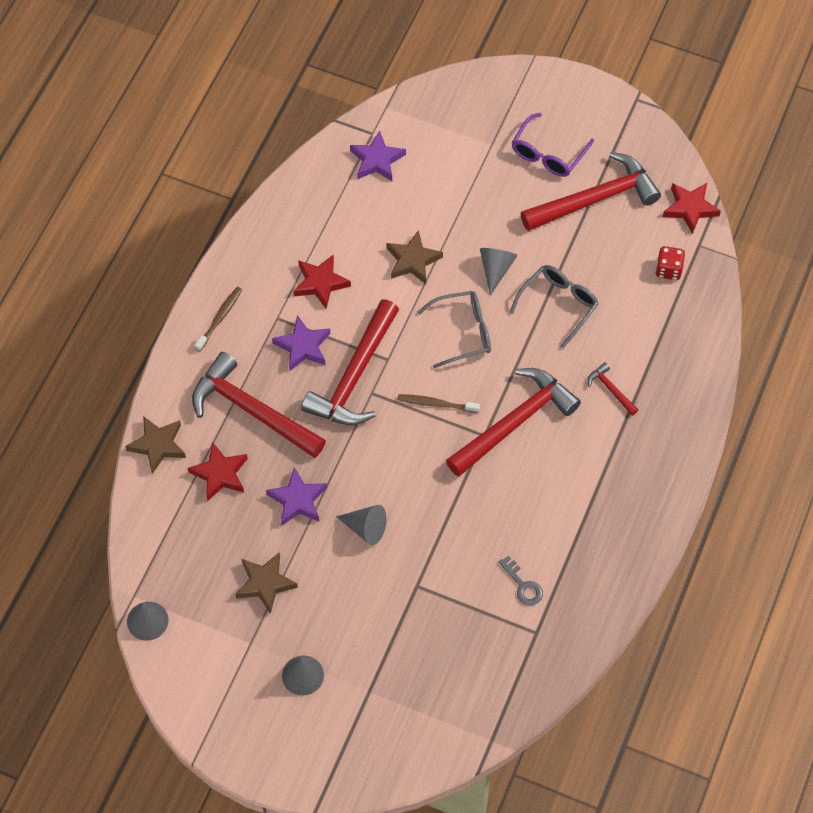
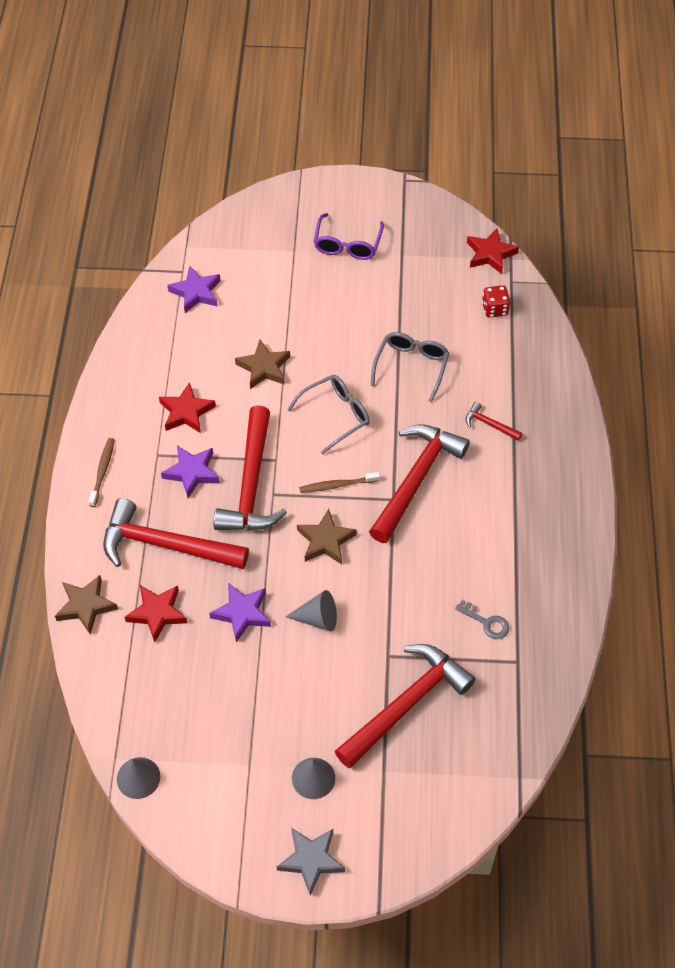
camera: 20 degrees left, 5 degrees down
(265, 583) = (241, 702): brown star -> brown star (325, 540)
(272, 747) = (311, 860): none -> grey star
(495, 269) = (342, 353): grey cone -> none
(594, 199) = (404, 270): red hammer -> red hammer (406, 704)

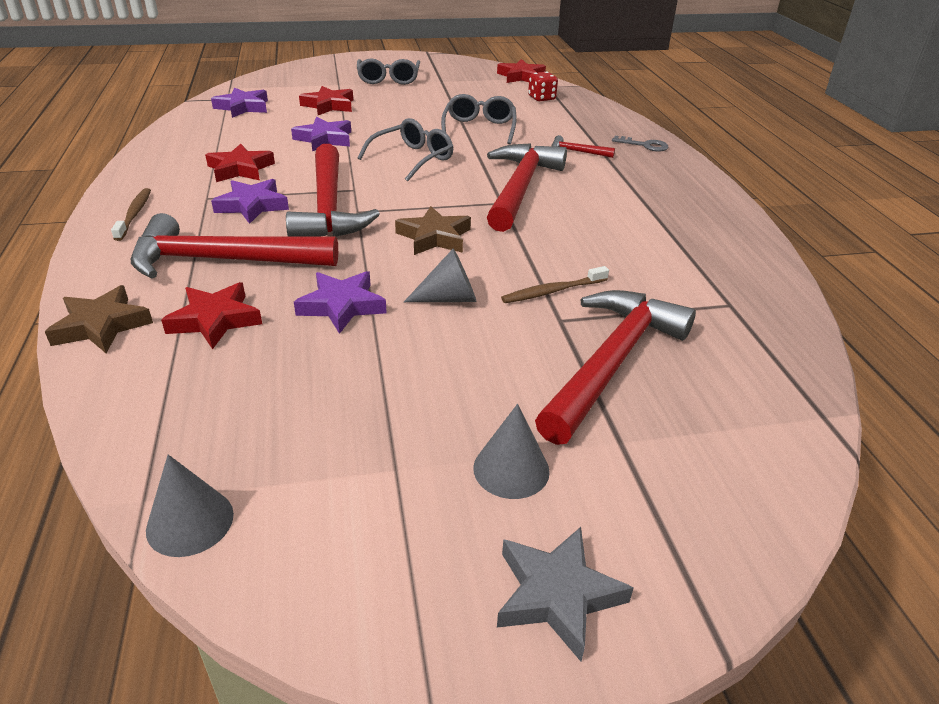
camera: 15 degrees left, 20 degrees down
(264, 367) = (324, 139): brown star -> purple star
(277, 299) = (329, 105): none -> red star
(337, 485) = (432, 199): brown toothbrush -> brown toothbrush (552, 291)
(347, 245) = (388, 79): purple glasses -> grey glasses
(487, 622) = (668, 277): grey key -> grey key (645, 145)

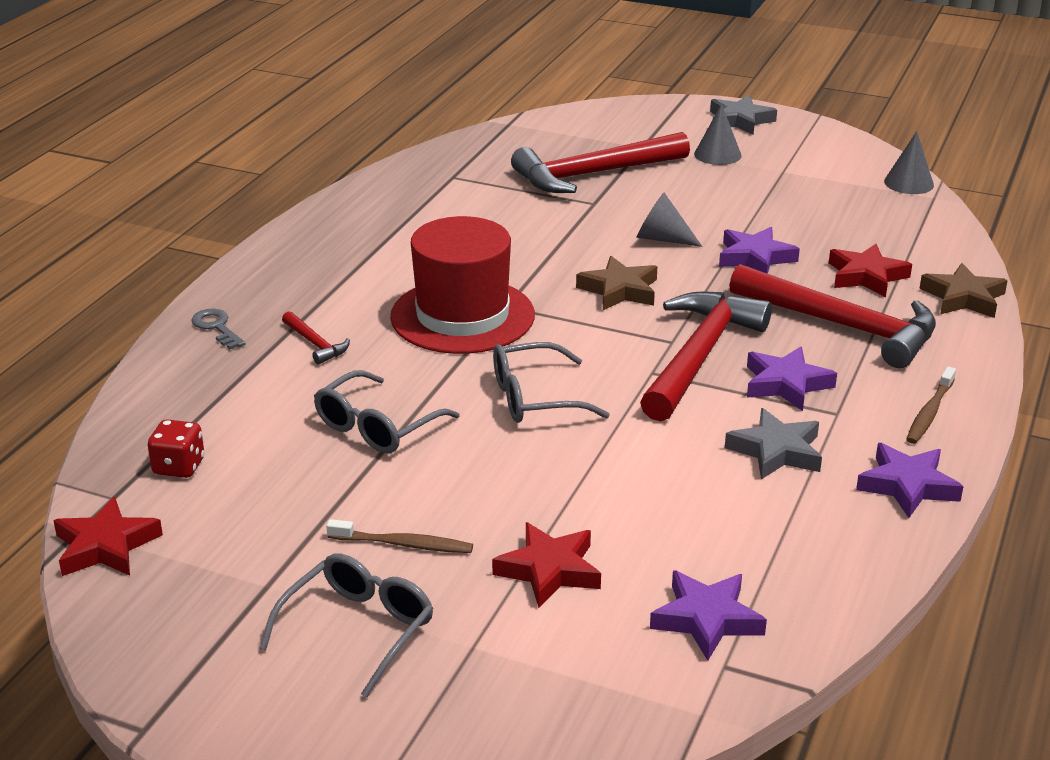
camera: 145 degrees left, 5 degrees down
(240, 169) = (776, 451): red star -> grey star
(324, 139) = (622, 478): purple star -> purple star (907, 486)
(520, 188) = (462, 316): red hammer -> red hat
(552, 291) = (572, 220): brown toothbrush -> brown toothbrush (403, 544)

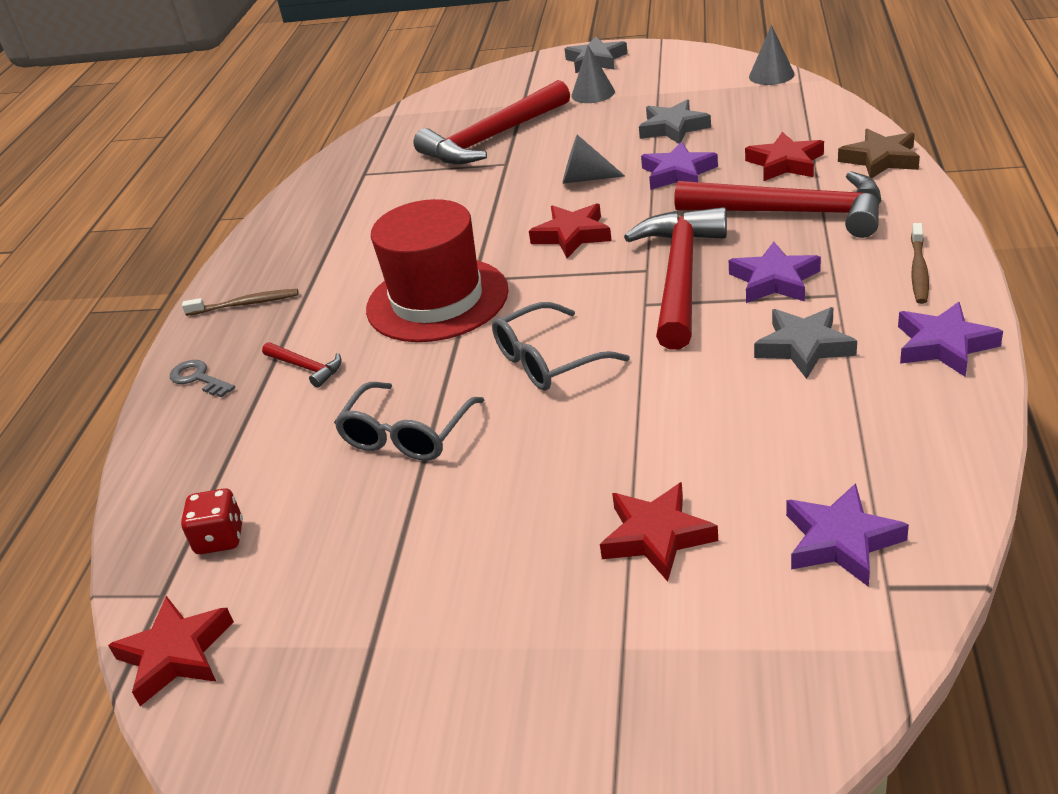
camera: 10 degrees left, 5 degrees up
(358, 629) = (493, 666): grey glasses -> none
(403, 544) = (494, 553): brown toothbrush -> brown toothbrush (245, 304)
(619, 290) = (572, 235): brown star -> red star
(777, 211) = (673, 128): none -> grey star

